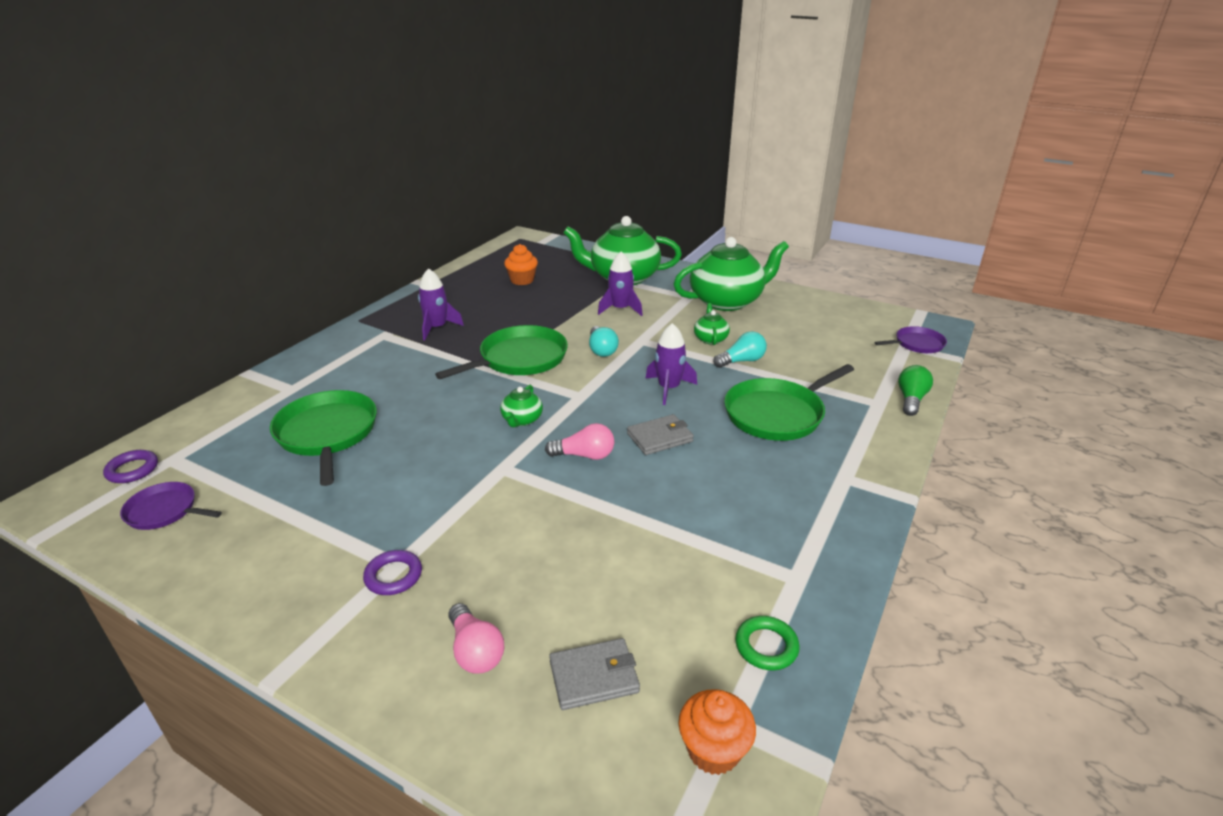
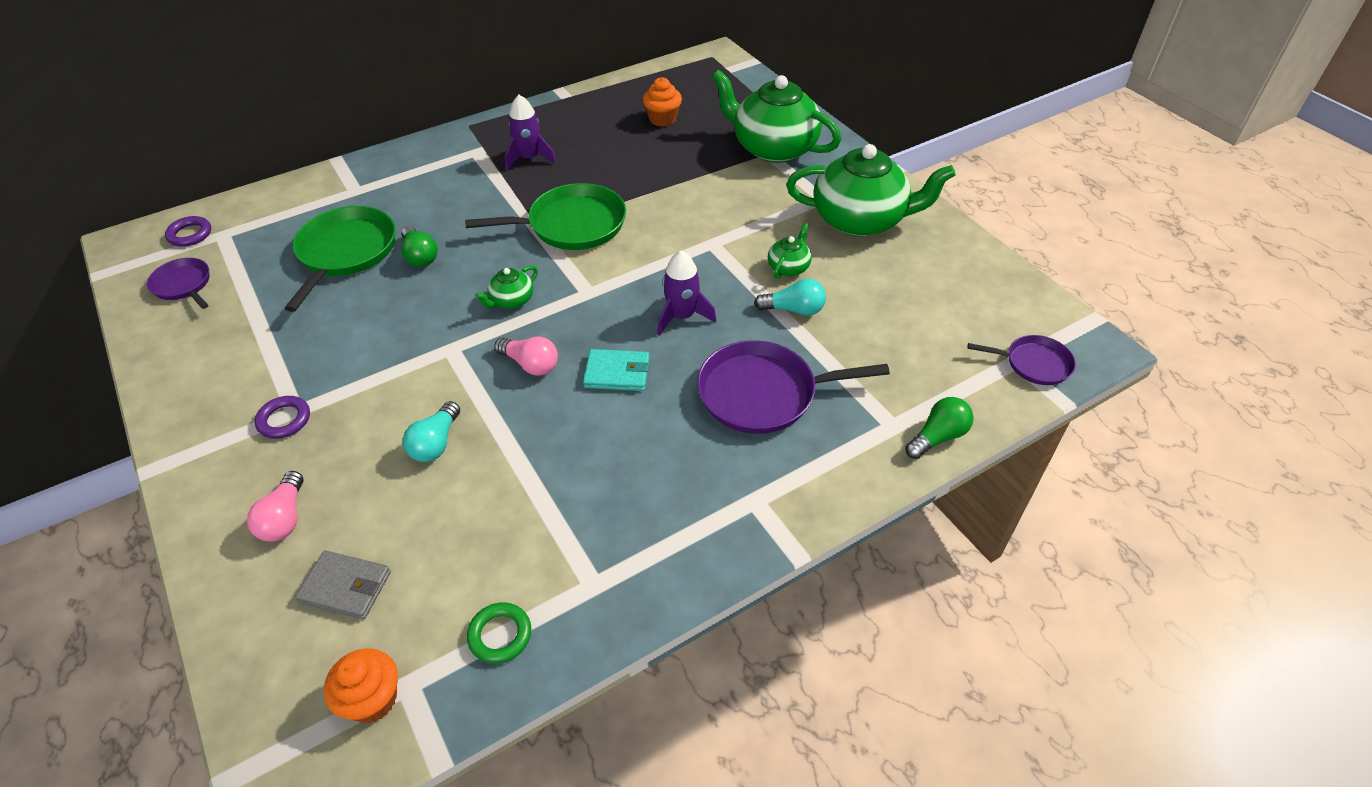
camera: 30 degrees right, 15 degrees up
(405, 415) = (420, 256): none -> green light bulb
(601, 350) = (660, 241): turquoise light bulb -> turquoise light bulb (436, 443)
(620, 309) = (729, 192): purple rocket -> none
(660, 437) = (617, 373): grey wallet -> turquoise wallet
(777, 414) = (763, 393): green pan -> purple pan

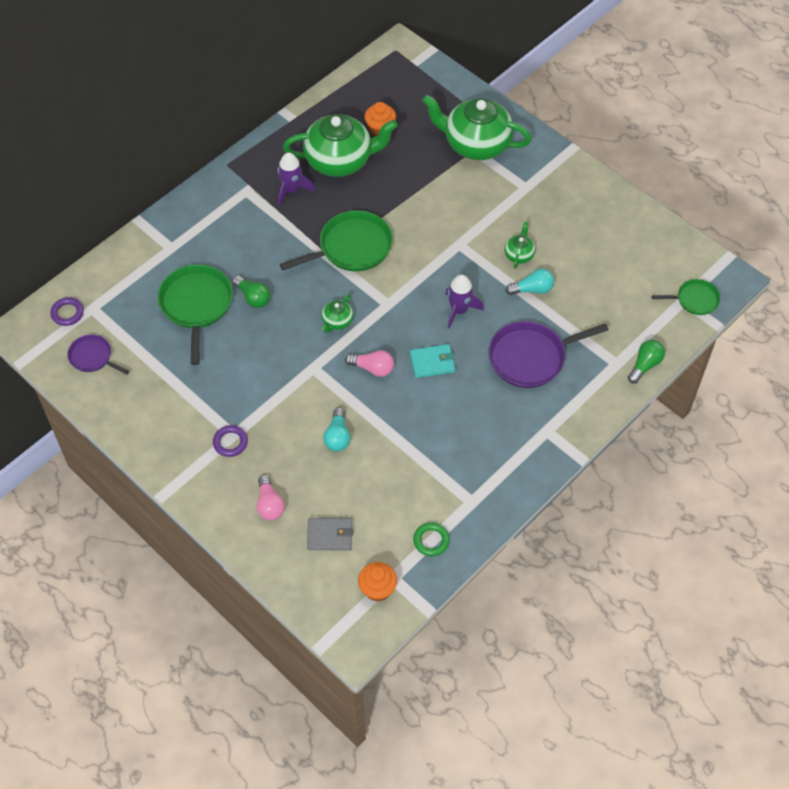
camera: 15 degrees left, 10 degrees up
(860, 220) = (558, 202): green teapot -> green teapot (340, 160)
(1034, 364) = (694, 300): purple pan -> green pan

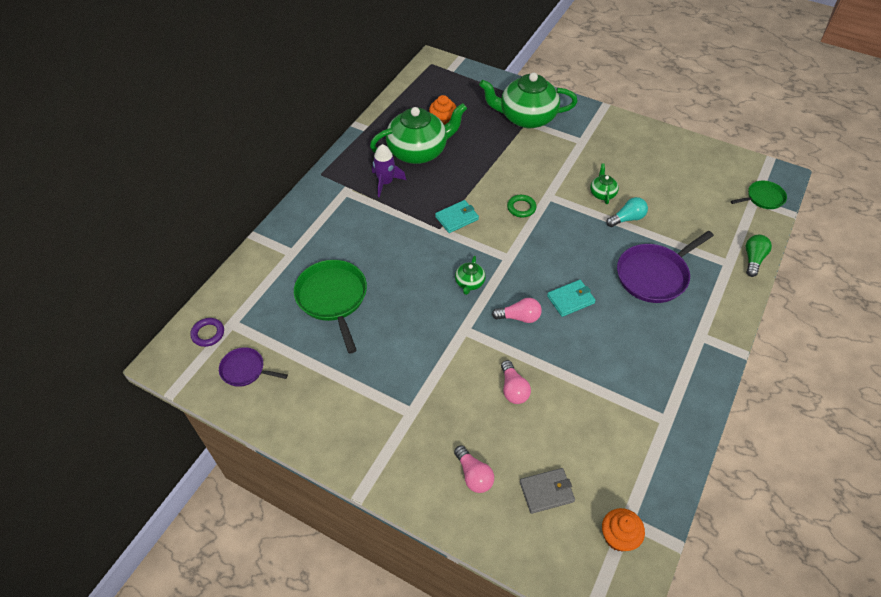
camera: 15 degrees left, 5 degrees down
(230, 442) = (411, 421): purple ring -> none
(253, 297) = (384, 279): green light bulb -> none
(337, 436) = (513, 389): turquoise light bulb -> pink light bulb
(351, 247) = (457, 218): green pan -> turquoise wallet
(431, 541) = (647, 470): green ring -> green ring (521, 208)
(459, 310) = (573, 249): purple rocket -> none

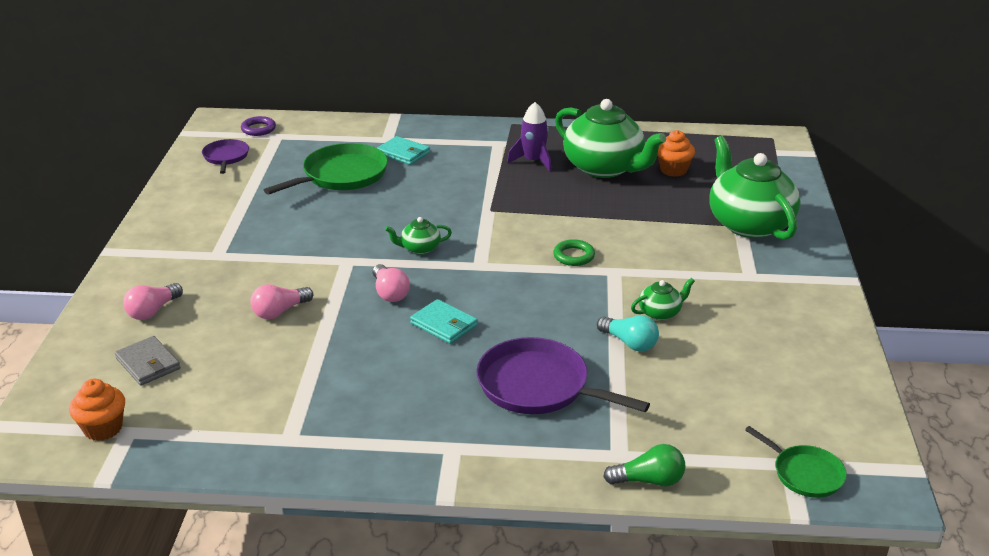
camera: 65 degrees right, 20 degrees down
(457, 218) = (516, 217): turquoise wallet -> turquoise wallet (403, 153)

